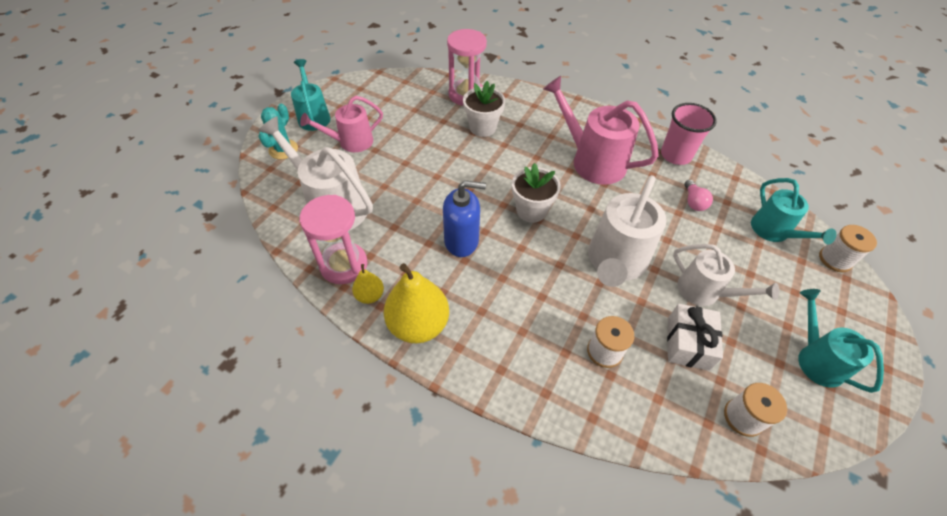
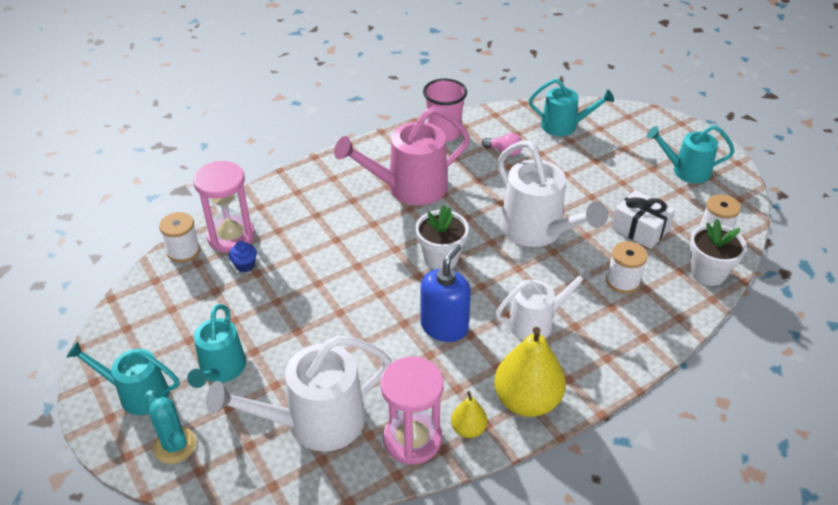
camera: 60 degrees left, 10 degrees down
(351, 142) = (220, 370): pink watering can -> turquoise watering can
(445, 112) = (245, 265): none -> blue cupcake
(482, 127) = (296, 245): white flower pot -> white flower pot (708, 273)
(705, 292) = (598, 194): white watering can -> white watering can (537, 322)
(835, 259) = (609, 112): white spool -> white spool (184, 251)

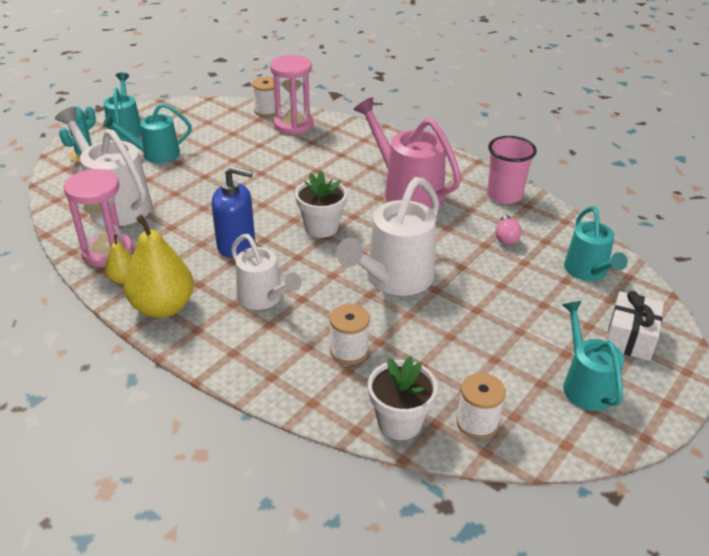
camera: 70 degrees right, 5 degrees down
(245, 265) = (265, 138): blue cupcake -> none
(640, 229) = (444, 355): white gift -> white gift (630, 337)

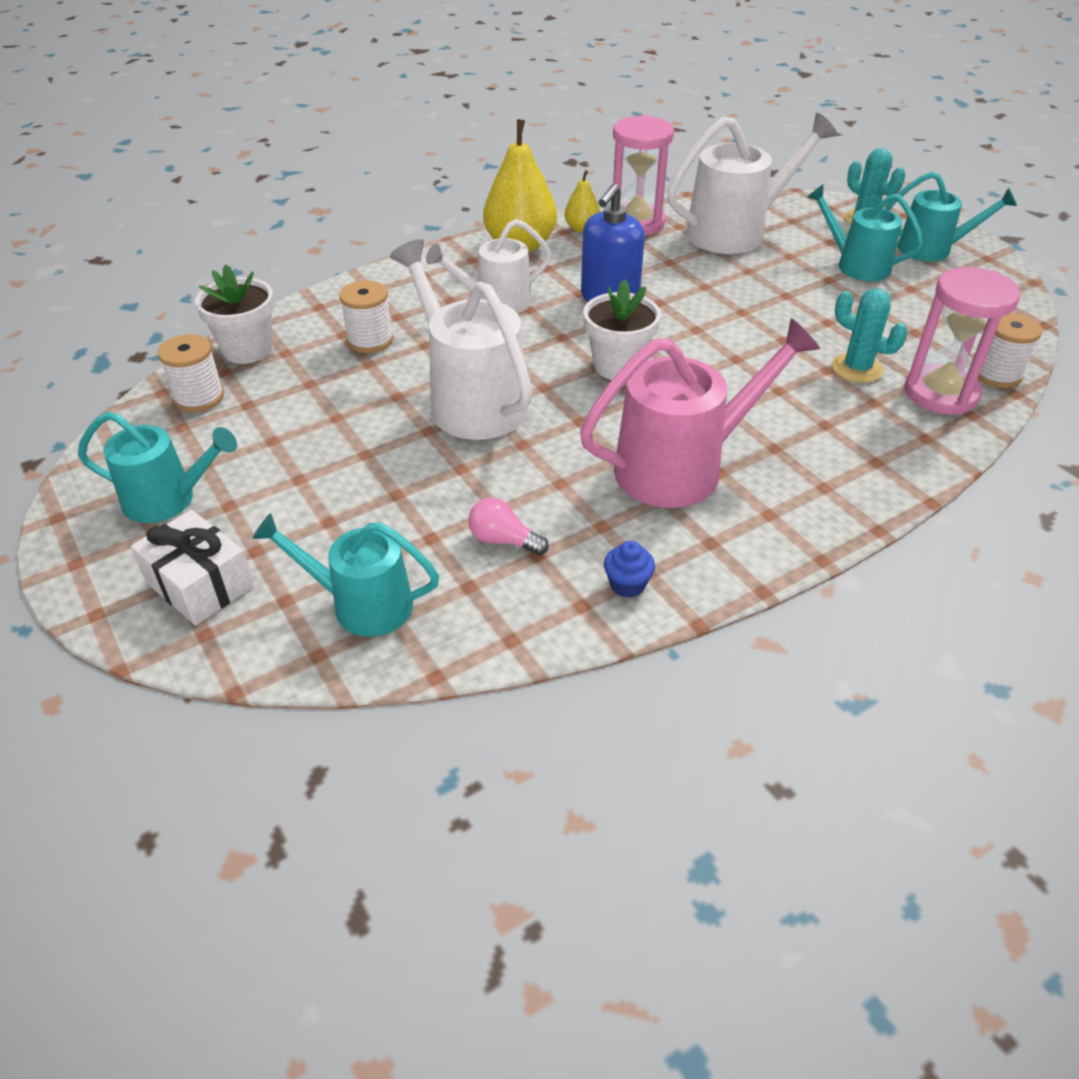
camera: 110 degrees right, 5 degrees up
(155, 154) = (856, 265): turquoise watering can -> turquoise watering can turned 60 degrees counterclockwise
(281, 148) = (857, 368): none -> turquoise cactus
(504, 195) = (627, 585): pink cup -> blue cupcake

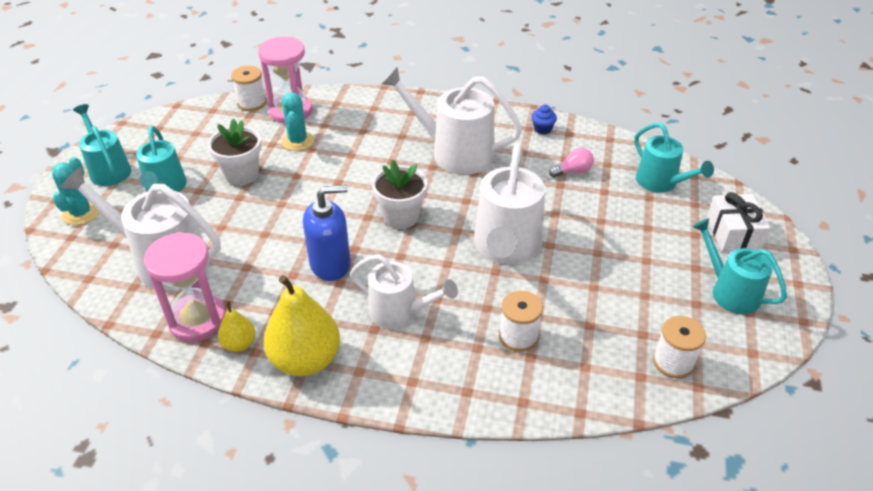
camera: 135 degrees left, 0 degrees up
(247, 350) = (611, 389): white flower pot -> white flower pot (241, 174)
(503, 540) = (573, 171): pink light bulb -> pink light bulb turned 90 degrees counterclockwise
(682, 467) = (454, 152): pink watering can -> white watering can

